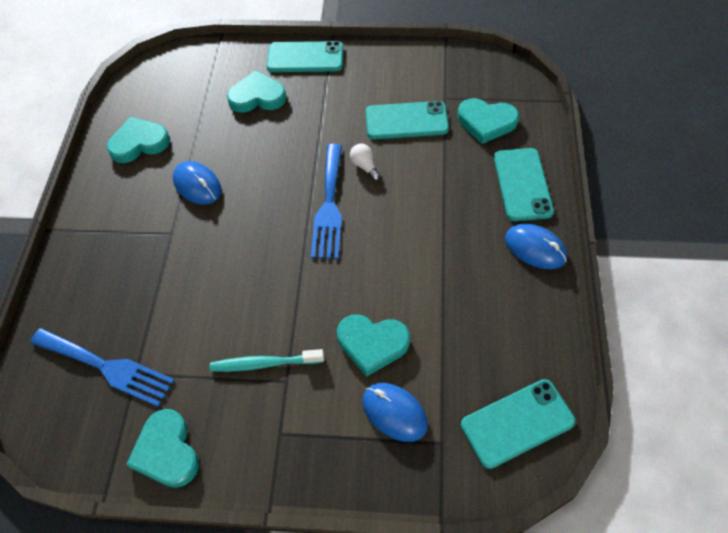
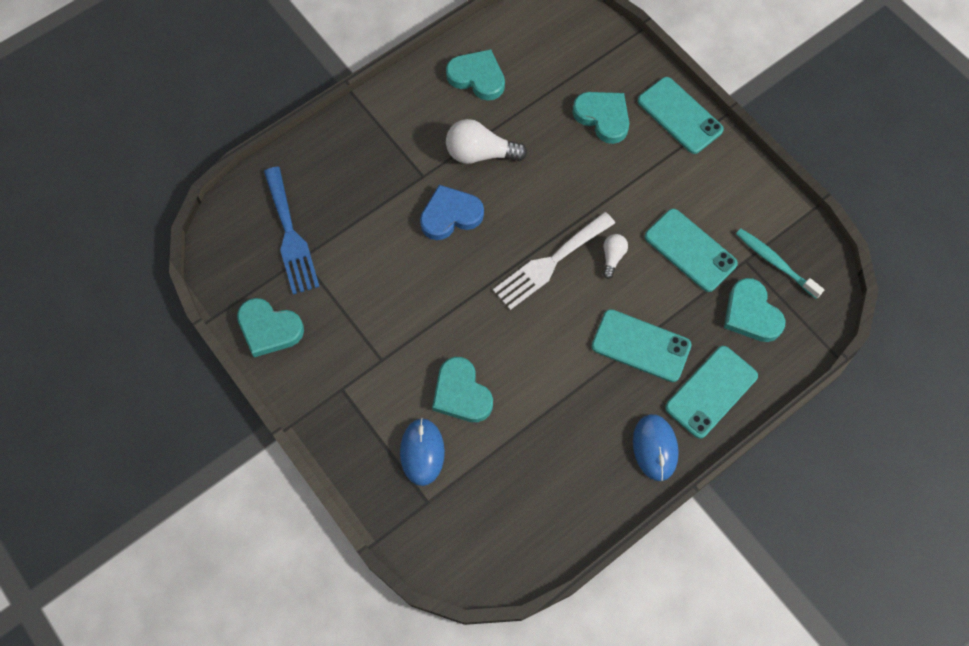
camera: 45 degrees right, 10 degrees up
(167, 451) = (269, 329): turquoise heart -> turquoise heart turned 90 degrees counterclockwise
(197, 185) = (480, 153): blue mouse -> white light bulb
(222, 240) = (450, 215): none -> blue heart
(264, 364) = (382, 334): turquoise toothbrush -> turquoise toothbrush (775, 262)
(329, 206) = (550, 263): blue fork -> white fork
(517, 423) = (488, 544): turquoise phone -> turquoise phone (641, 346)

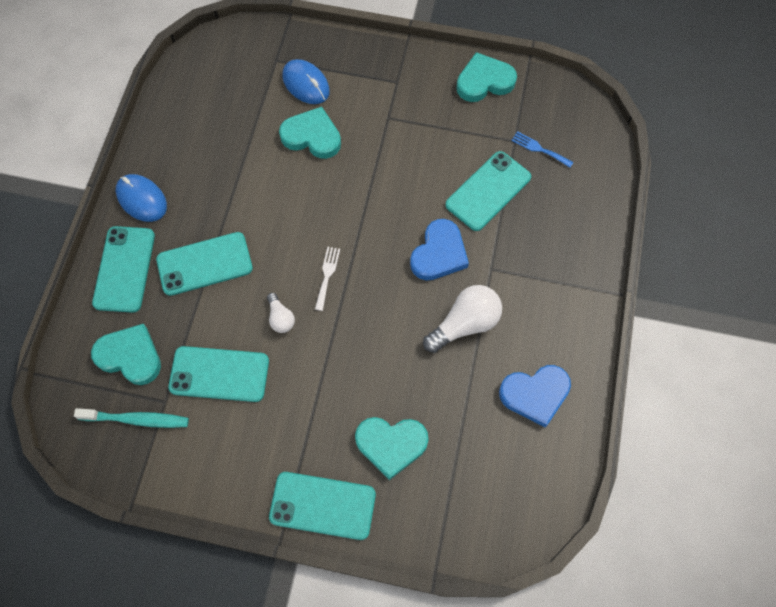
camera: 140 degrees right, 0 degrees up
(290, 236) = (539, 149): blue fork -> blue fork, size x0.48
(365, 233) = (488, 191): none -> turquoise phone
(477, 77) = (535, 394): turquoise heart -> blue heart
(550, 263) = (327, 275): white fork -> white fork, size x0.48

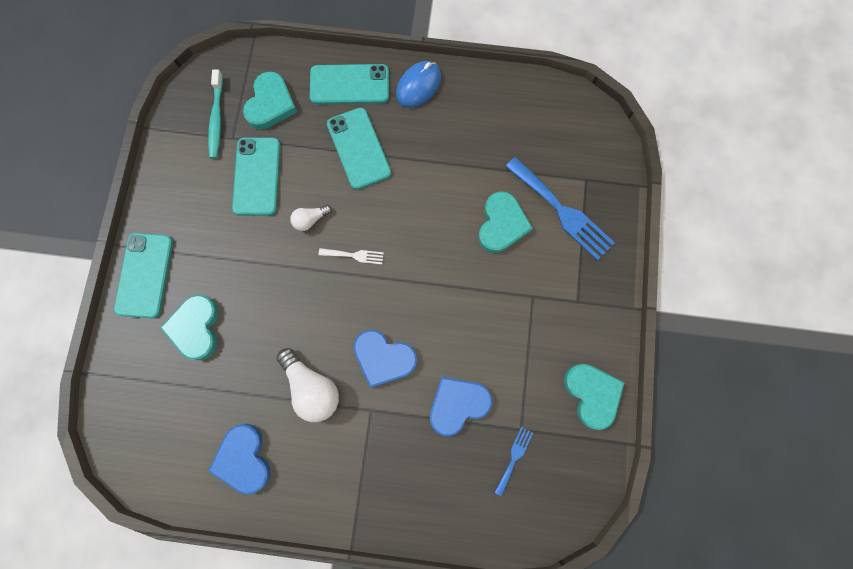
camera: 85 degrees right, 10 degrees up
(306, 84) = (562, 211): blue mouse -> blue fork
(488, 191) = (457, 404): turquoise phone -> blue heart

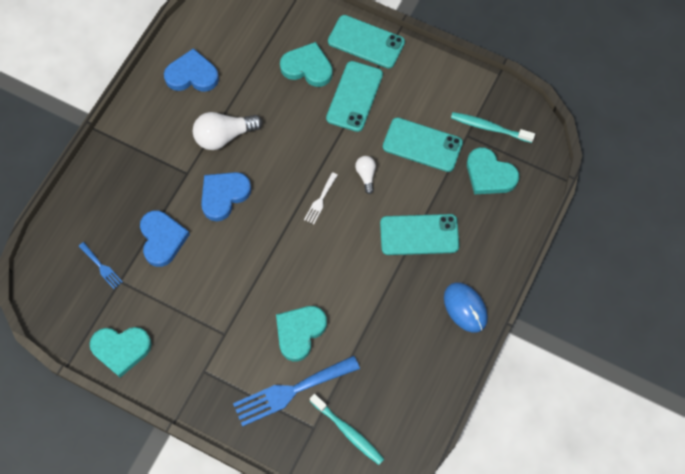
camera: 110 degrees right, 10 degrees down
(349, 85) = (487, 247): turquoise phone -> turquoise phone (354, 96)
(501, 224) = (299, 332): turquoise heart -> turquoise heart turned 90 degrees clockwise
(576, 148) = (348, 431): none -> turquoise toothbrush

